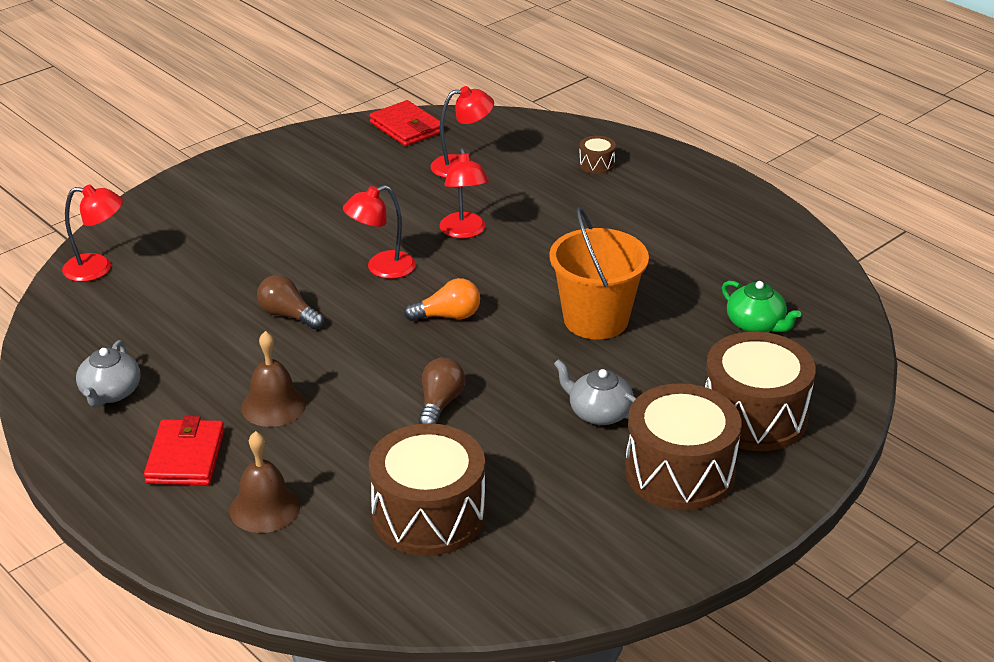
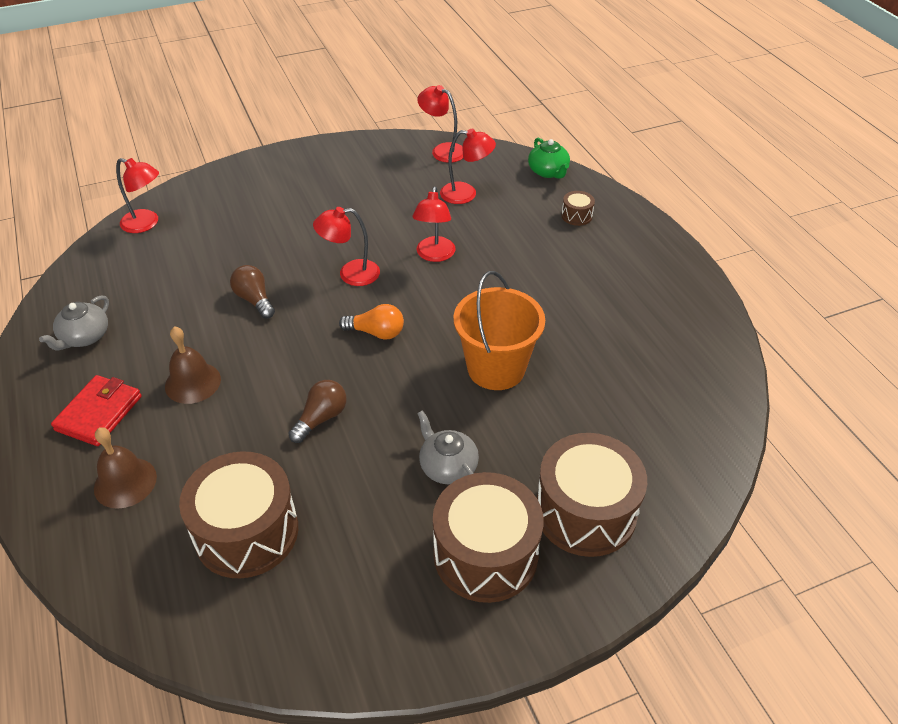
camera: 20 degrees right, 10 degrees up
(406, 127) = (442, 150): red wallet -> red lamp
(756, 324) = (636, 411): green teapot -> green teapot (548, 172)

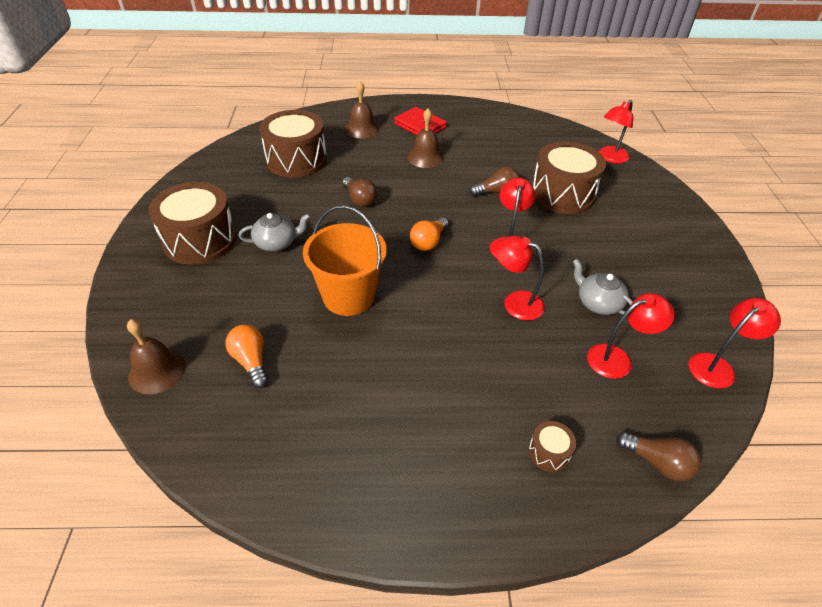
camera: 110 degrees right, 0 degrees up
(84, 337) = (490, 126): grey teapot -> grey teapot (598, 303)
(466, 194) = (617, 359): red lamp -> red lamp turned 135 degrees counterclockwise
(548, 172) = (657, 462): green teapot -> brown light bulb
(585, 512) = (183, 297): brown drum -> brown drum (562, 194)
(622, 407) = (251, 361): none -> orange light bulb
(685, 475) = (157, 371): none -> brown bell

